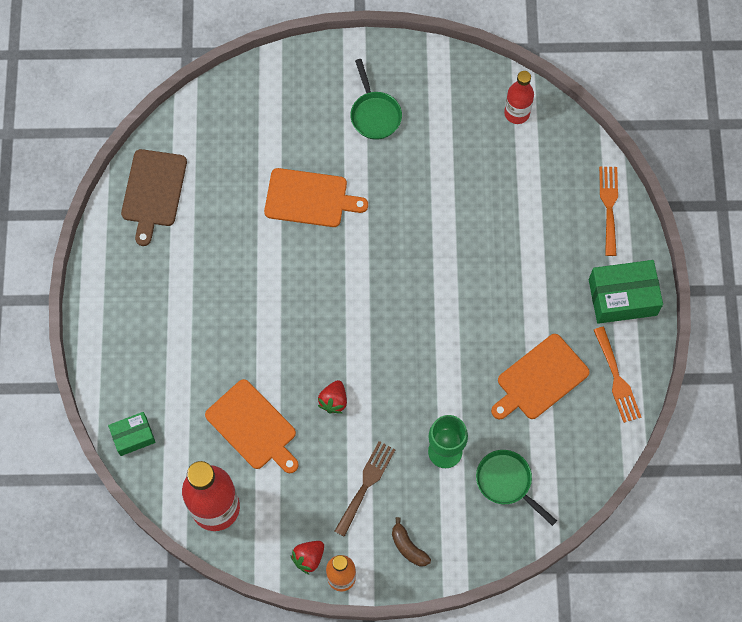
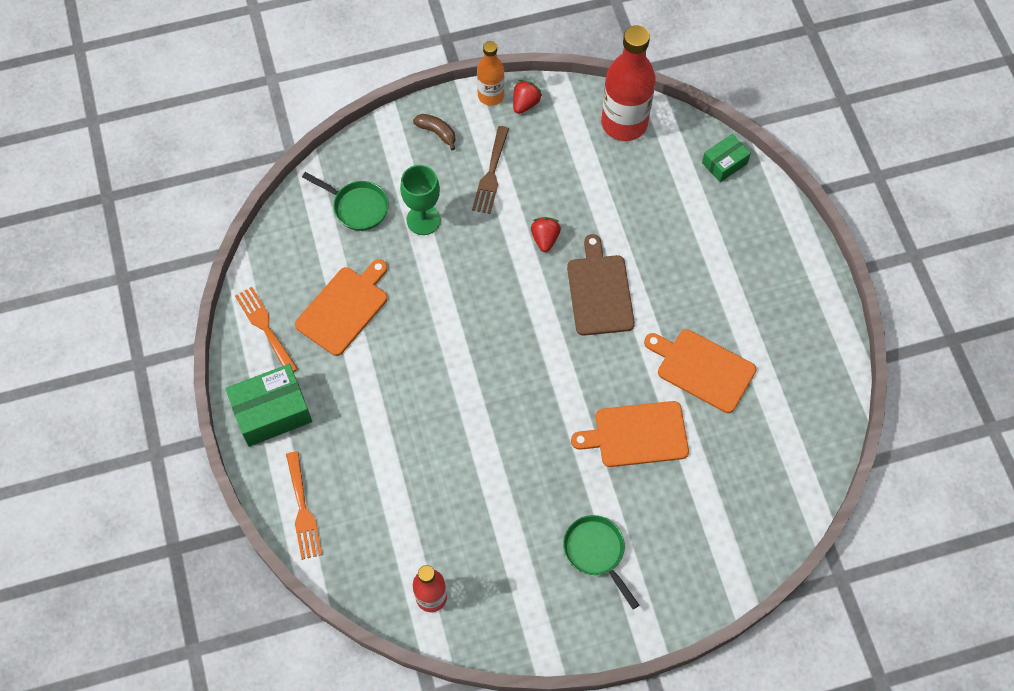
camera: 165 degrees right, 5 degrees down
(153, 192) = (807, 399): brown cutting board -> brown cutting board (600, 291)
(253, 427) = (614, 197): orange cutting board -> orange cutting board (702, 369)

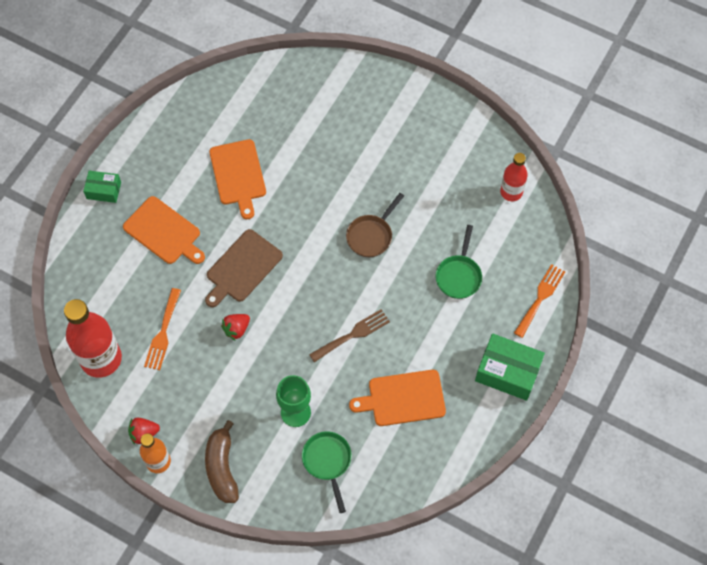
camera: 135 degrees left, 0 degrees up
(265, 327) = (464, 431): orange fork -> orange fork (163, 333)
(437, 132) = (222, 468): brown banana -> brown banana, size x1.69
(491, 174) = (220, 403): brown fork -> brown fork (353, 334)
(520, 425) = (371, 235): none -> brown pan
(596, 552) = (401, 138): green pan -> green pan (459, 275)
(636, 434) = (314, 174): orange cutting board -> orange cutting board (164, 232)
(724, 163) = (77, 275): green box -> green box (104, 190)

